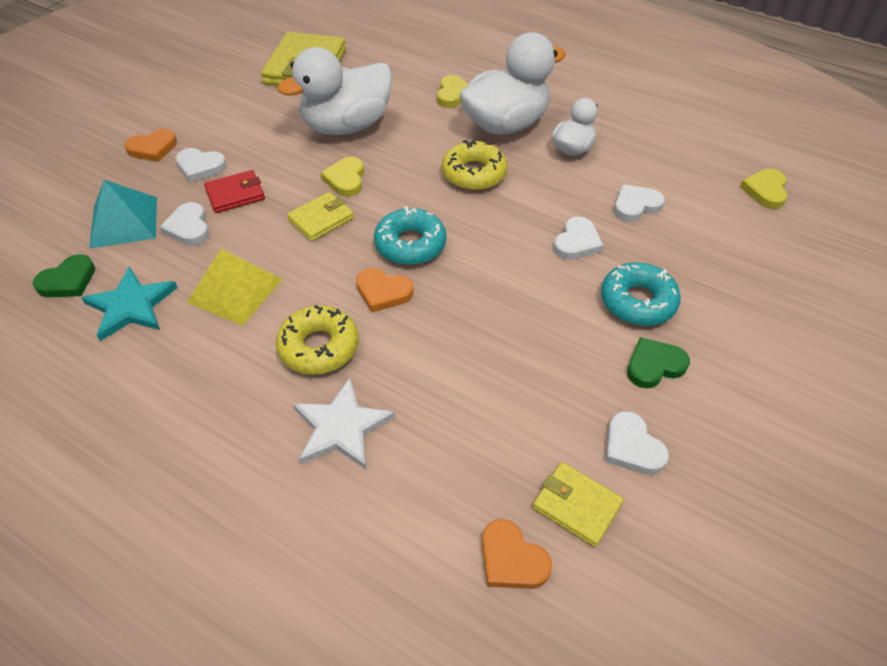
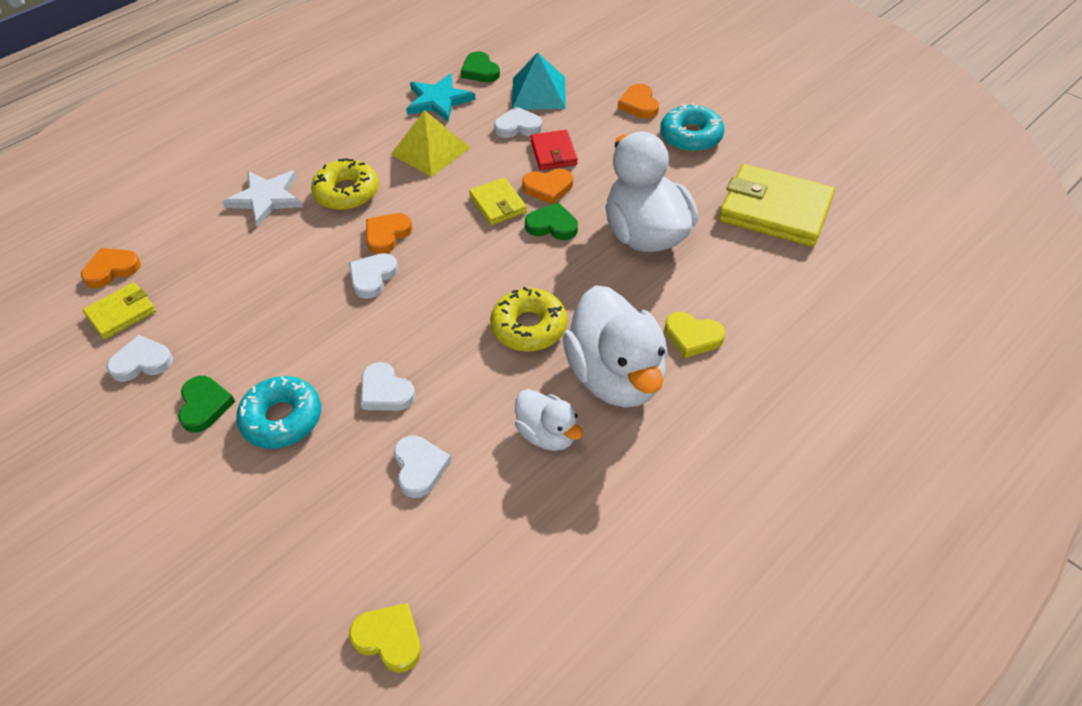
camera: 105 degrees right, 0 degrees up
(200, 167) = (602, 132): white heart -> white heart (372, 277)
(291, 190) = (548, 188): none -> orange heart
(345, 179) = (552, 225): yellow heart -> green heart
(410, 244) = (439, 260): turquoise donut -> turquoise donut (691, 136)

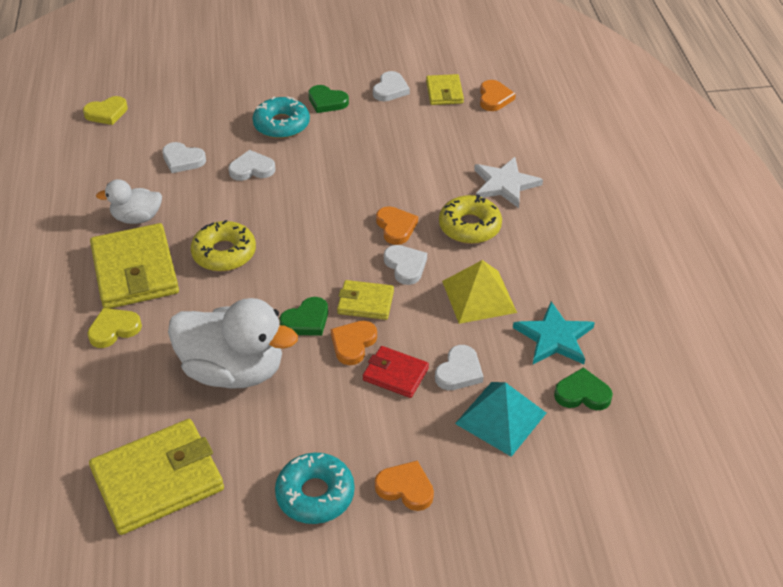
camera: 125 degrees right, 5 degrees down
(372, 277) = (358, 203): white heart -> white heart (405, 266)
(616, 376) = (135, 271): white duck -> yellow wallet

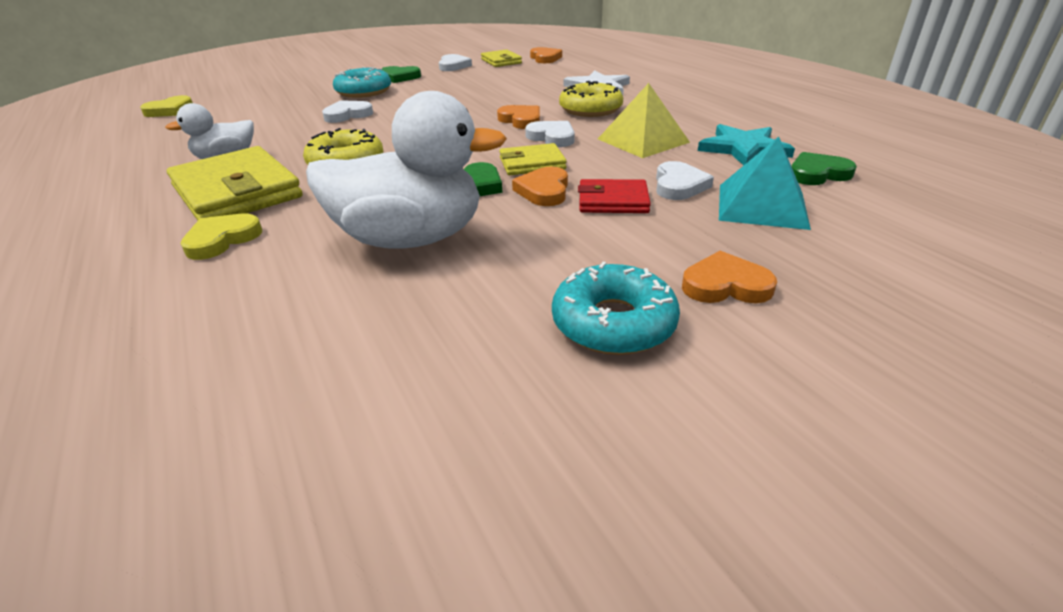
camera: 20 degrees left, 10 degrees down
(158, 480) = (354, 372): yellow wallet -> none
(183, 160) = (268, 121): white heart -> none

